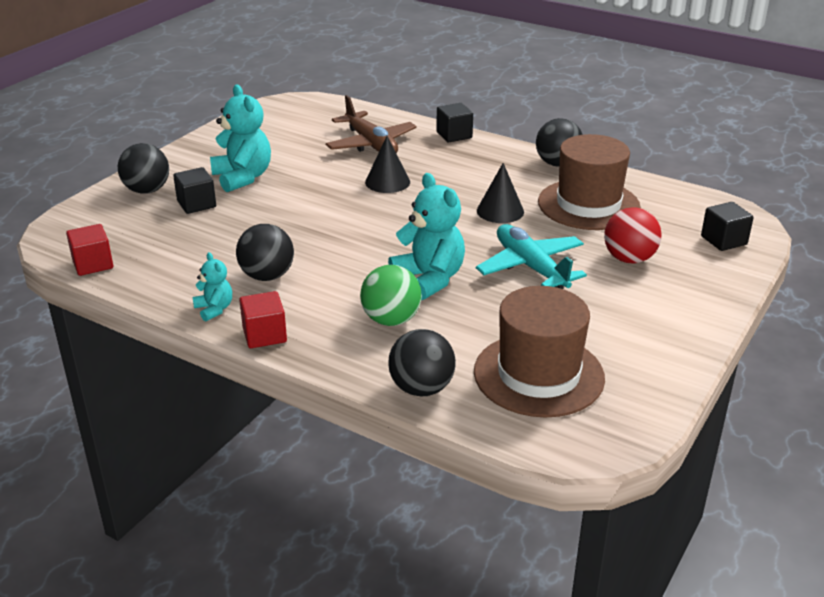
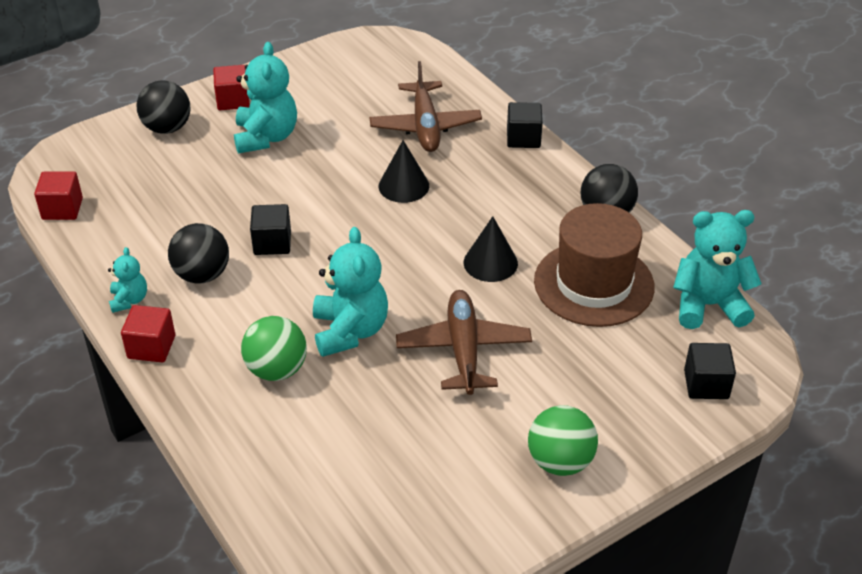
camera: 25 degrees right, 10 degrees up
(192, 161) = (233, 100): none -> red cube
(196, 204) = (200, 160): black cube -> black cube (272, 243)
(421, 388) = (244, 463): black ball -> none
(531, 267) = (463, 350): turquoise plane -> brown plane
(538, 374) = (365, 489): brown hat -> none
(629, 259) = (577, 374): red ball -> none
(669, 313) = (560, 461): none -> green ball
(680, 197) = (708, 305): none -> turquoise teddy bear

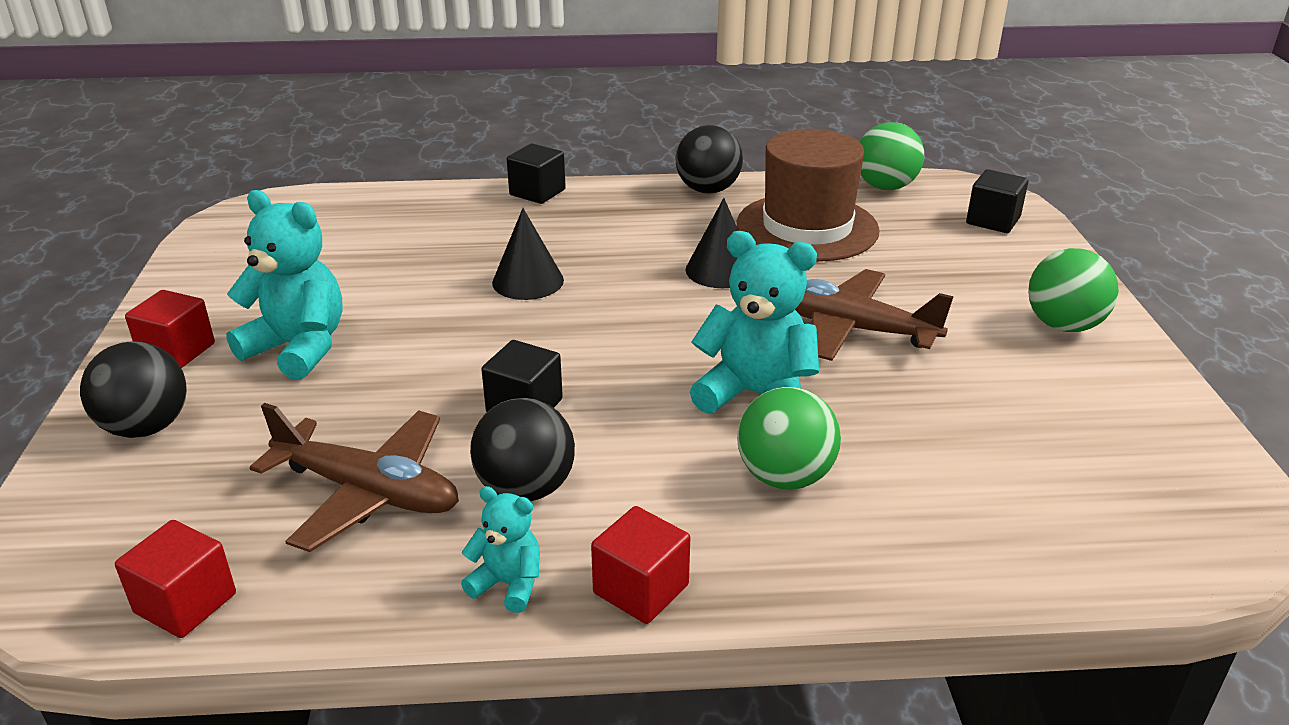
camera: 60 degrees left, 10 degrees down
(425, 126) = (439, 237): brown plane -> brown plane (368, 492)
(708, 305) = (885, 187): turquoise teddy bear -> green ball

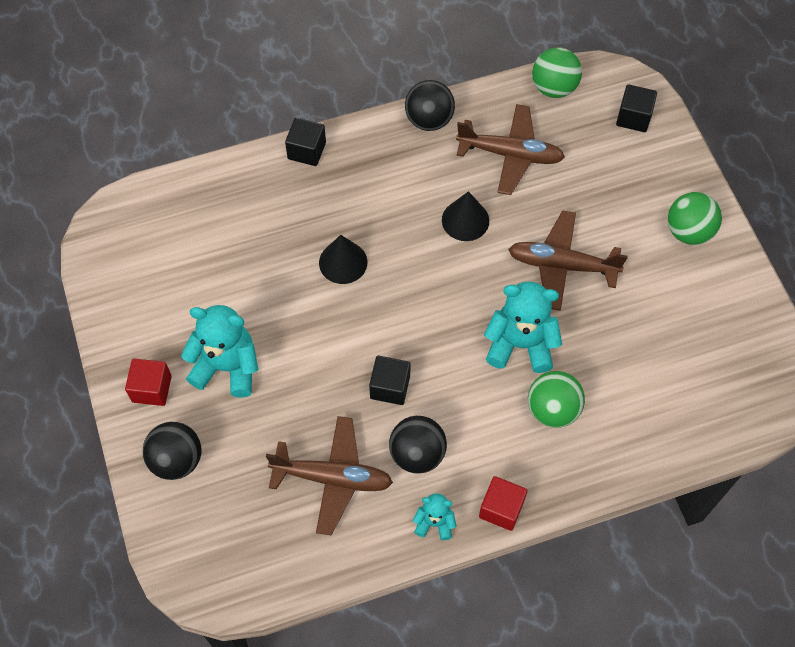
camera: 15 degrees left, 30 degrees up
(185, 603) = (279, 577): red cube -> none
(807, 227) = (510, 154): brown hat -> brown plane

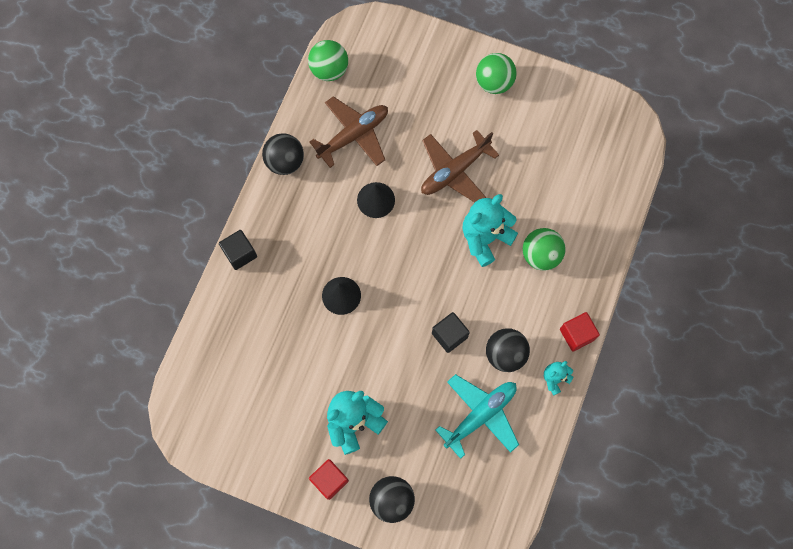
camera: 50 degrees left, 10 degrees up
(332, 478) = (480, 415): brown plane -> turquoise plane
(633, 117) = (392, 44): black cube -> none

